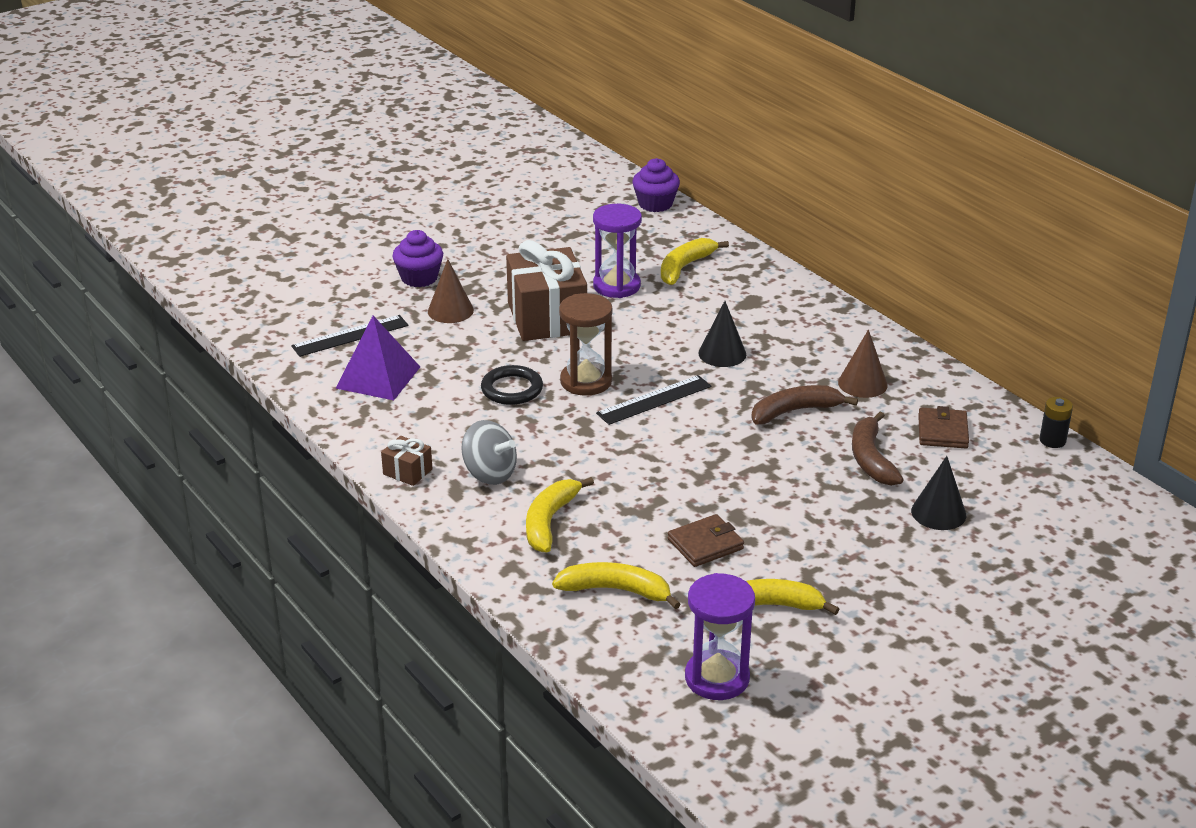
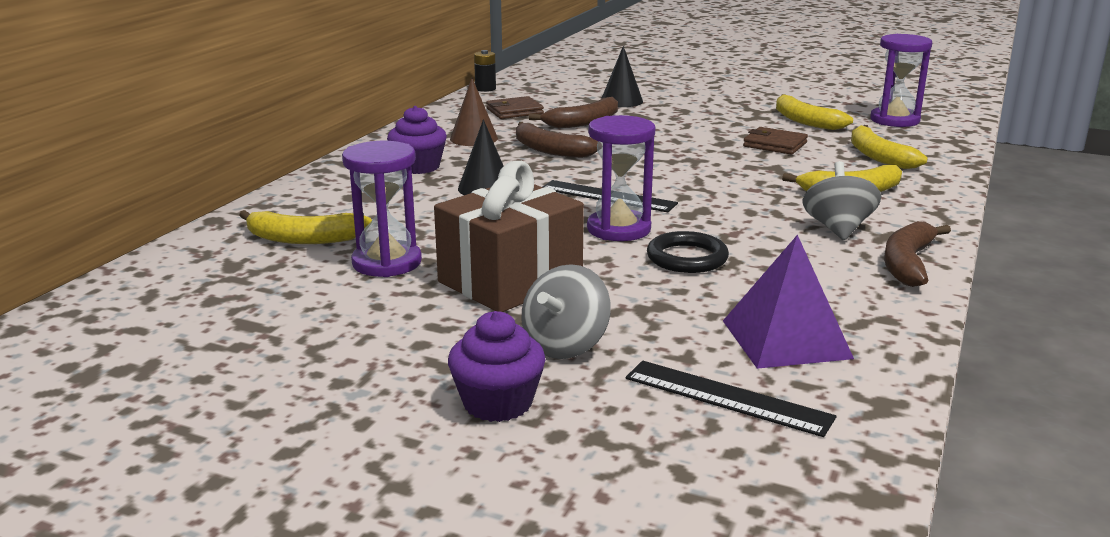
camera: 120 degrees left, 10 degrees down
(407, 472) = (907, 264): brown gift -> brown banana
(450, 311) = (565, 345): brown cone -> grey spinning top
(586, 381) = (618, 229): brown hourglass -> purple hourglass
(655, 204) = (110, 294): purple cupcake -> purple cupcake (418, 167)

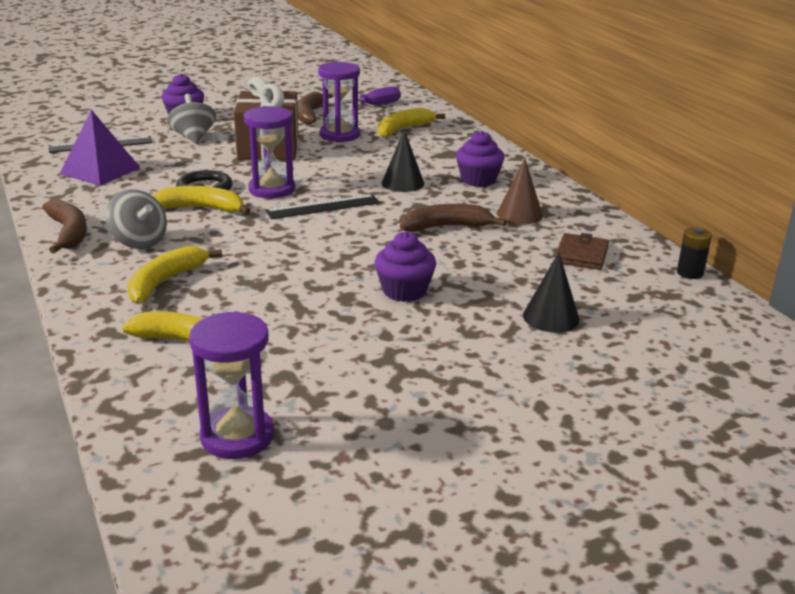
camera: 130 degrees right, 5 degrees up
(208, 290) = (374, 105): none -> purple screwdriver
(583, 122) = (501, 268): brown banana -> brown banana (309, 115)
(677, 133) = (404, 291): none -> purple cupcake
(775, 144) = (301, 316): brown wallet -> none
(805, 121) = (330, 376): yellow banana -> yellow banana (202, 208)

